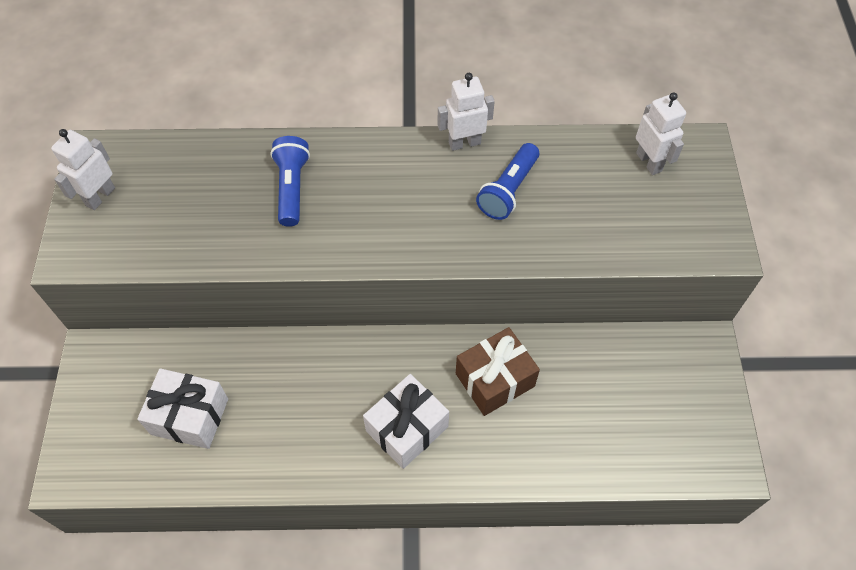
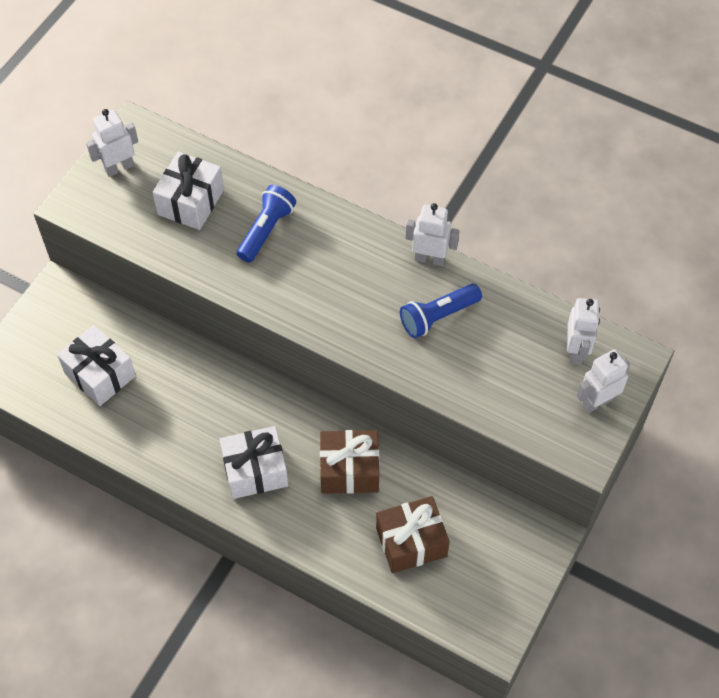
camera: 30 degrees right, 0 degrees up
(197, 196) = (191, 202): none -> white gift
(595, 416) = (411, 542): none -> brown gift
(699, 197) = (597, 402): none -> white robot

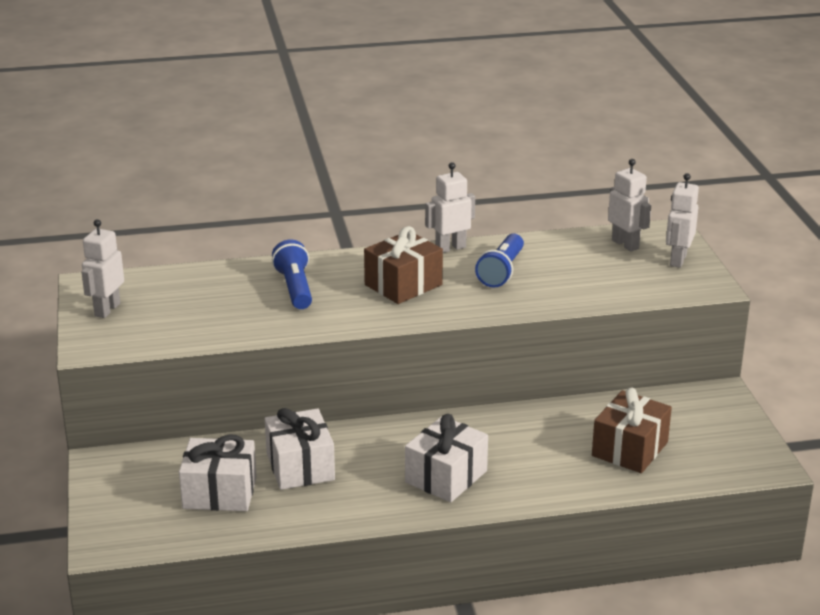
camera: 40 degrees left, 30 degrees down
(191, 202) = (204, 301): white gift -> white gift (300, 466)
(349, 470) = (523, 436): brown gift -> brown gift (403, 285)

